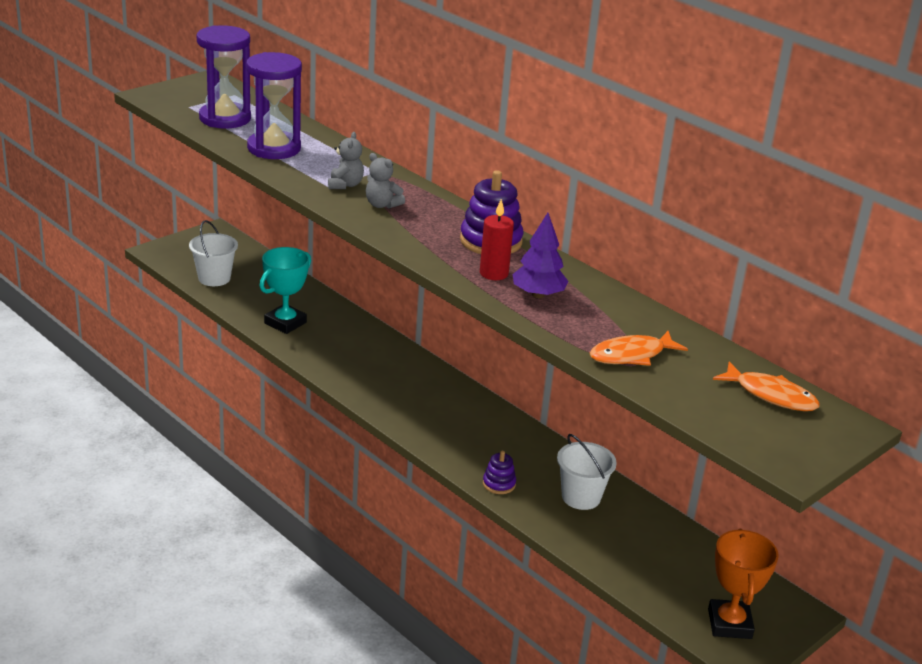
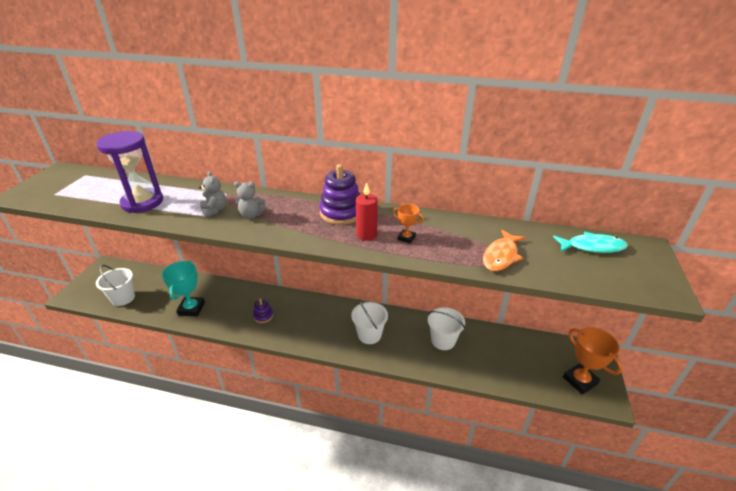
camera: 30 degrees left, 5 degrees up
(225, 118) = (89, 193): purple hourglass -> none
(485, 446) = (369, 335): none -> white bucket
(499, 484) = (397, 356): purple stacking toy -> purple stacking toy (263, 316)
(538, 295) = (406, 238): purple tree -> orange trophy
(771, 395) = (592, 247): orange fish -> turquoise fish

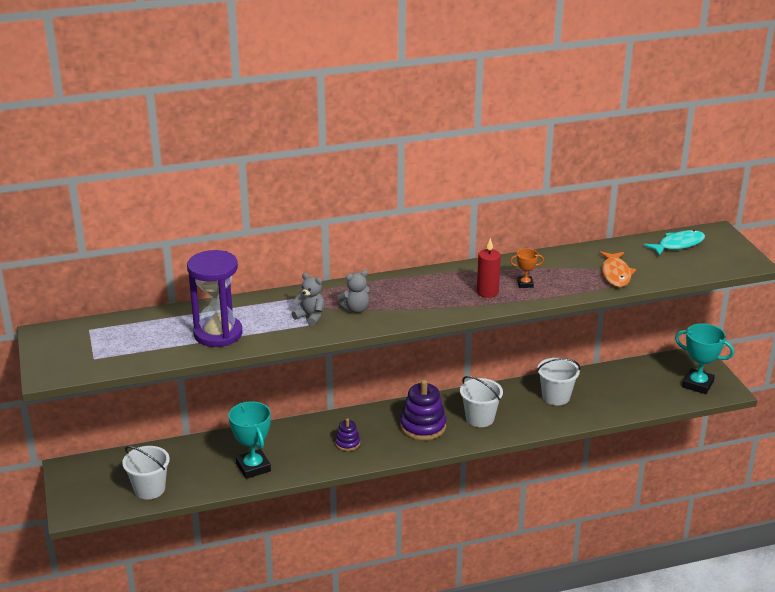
camera: 30 degrees left, 5 degrees down
(341, 213) = (440, 280): purple stacking toy -> purple stacking toy (423, 426)
(580, 381) = (697, 384): orange trophy -> turquoise trophy

